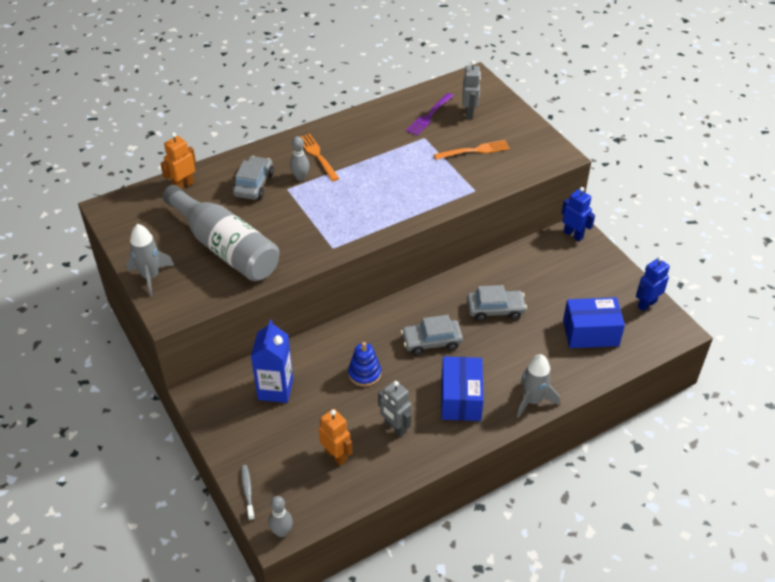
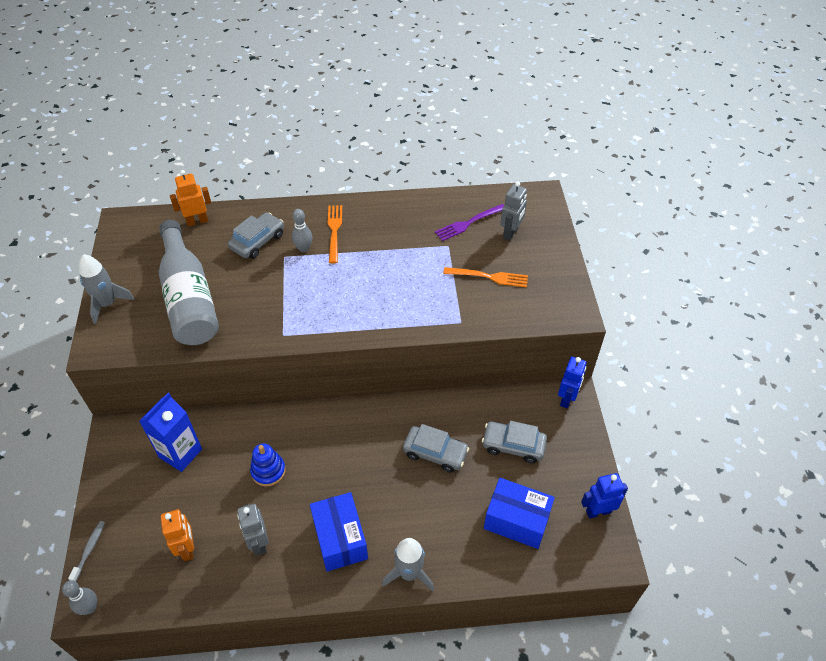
camera: 25 degrees right, 5 degrees up
(431, 341) = (351, 462): grey car -> grey car (513, 445)
(460, 398) = (340, 539): blue box -> blue box turned 45 degrees counterclockwise
(573, 234) = (567, 399): blue robot -> blue robot turned 45 degrees clockwise

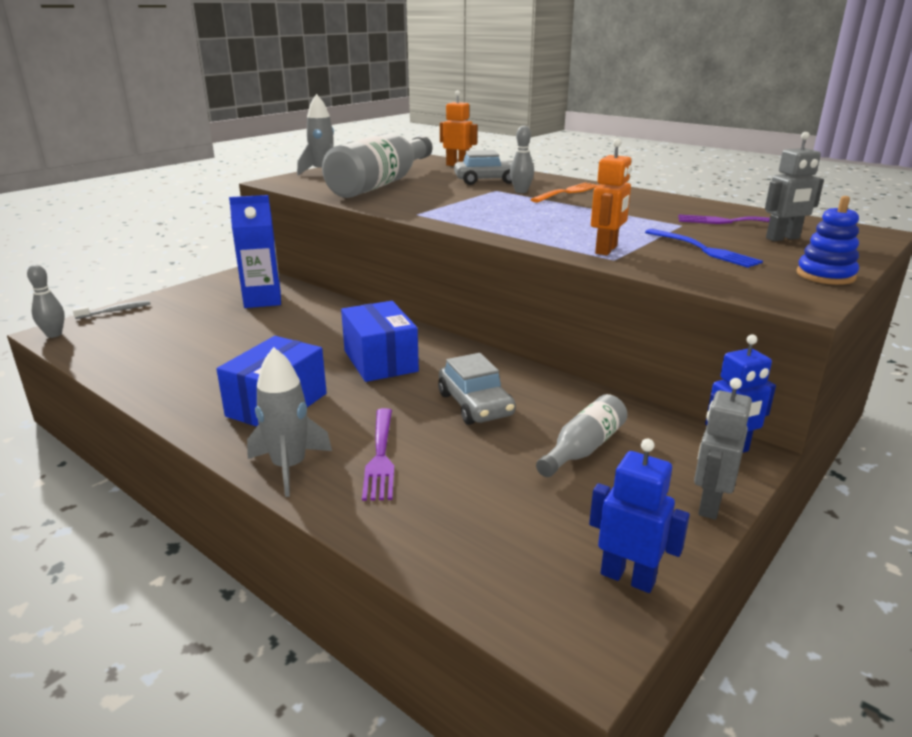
camera: 45 degrees right, 25 degrees down
(187, 548) = (165, 343): orange robot -> orange robot (606, 250)
(259, 543) = (214, 369): grey robot -> grey robot (709, 505)
(268, 471) = (302, 338): blue stacking toy -> blue stacking toy (825, 275)
(439, 529) = (380, 456): none -> purple fork
(489, 277) = (703, 249): orange fork -> blue fork
(513, 445) = (583, 448): grey car -> grey bottle
(516, 520) = (485, 508): blue box -> blue box (380, 361)

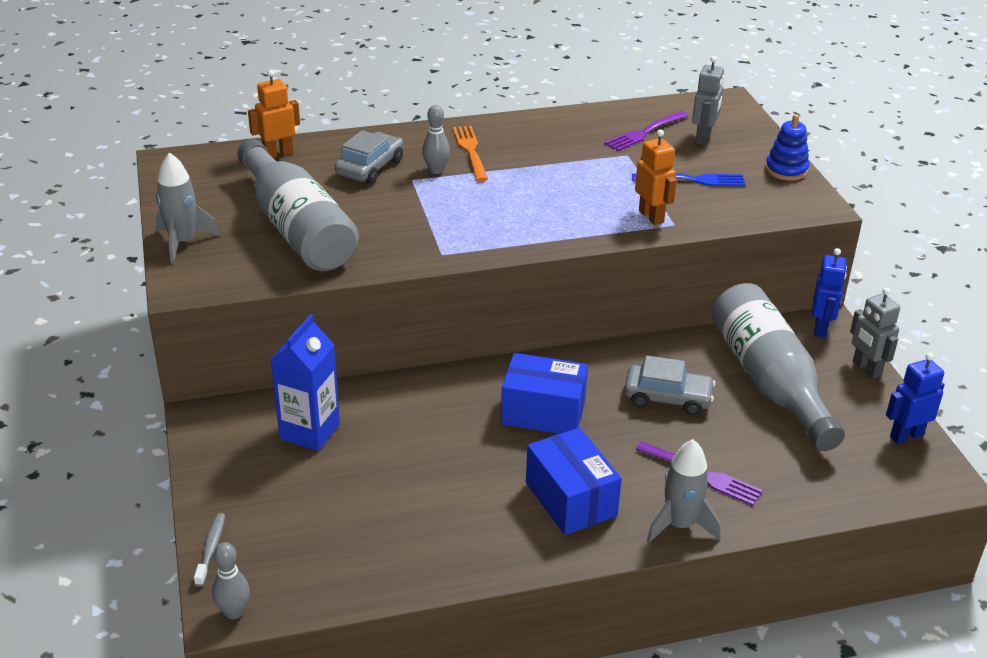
camera: 55 degrees left, 10 degrees up
(583, 448) = (769, 381): grey bottle -> grey bottle, size x2.03

